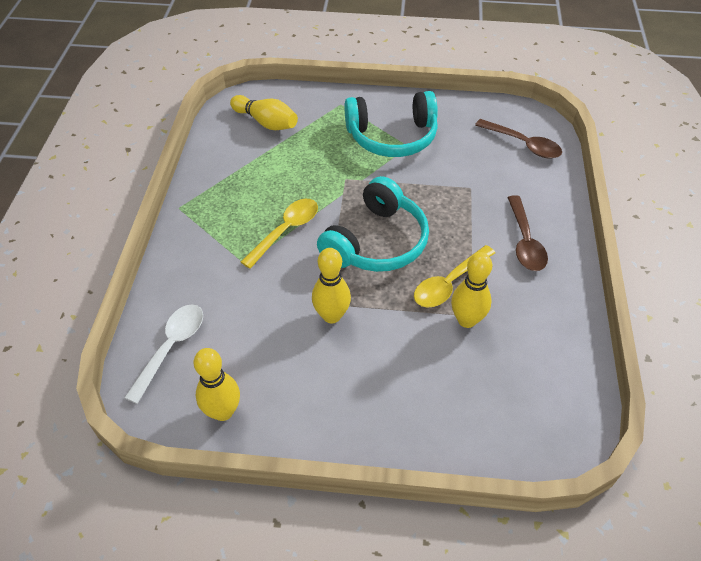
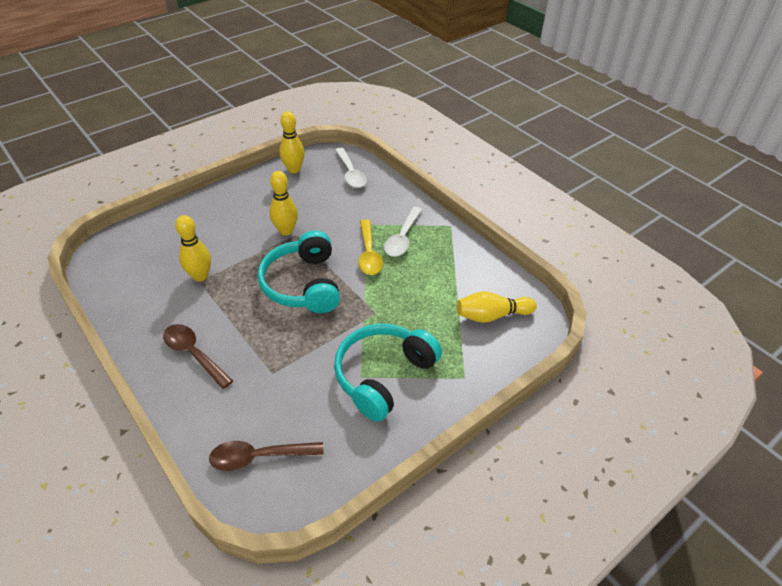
camera: 135 degrees right, 5 degrees down
(236, 225) = (402, 238): none -> white spoon
(449, 283) = (229, 290): yellow spoon -> none

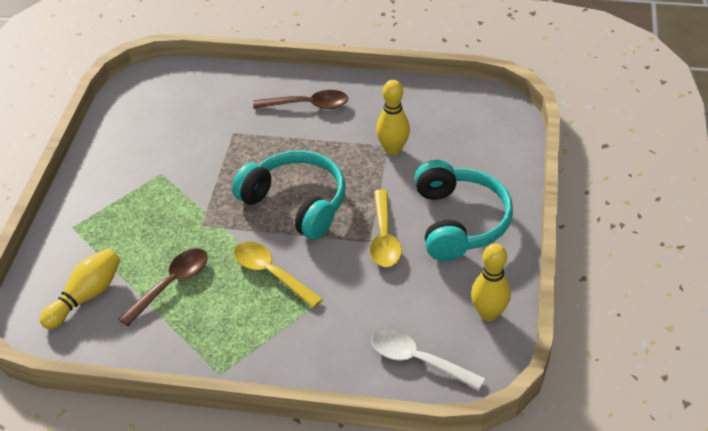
camera: 140 degrees right, 0 degrees up
(259, 457) = (180, 91): brown spoon -> brown spoon (171, 284)
(286, 231) = (384, 237): yellow bowling pin -> yellow spoon
(383, 375) = (143, 185): turquoise headphones -> turquoise headphones (459, 222)
(402, 238) = (256, 317): white spoon -> none

